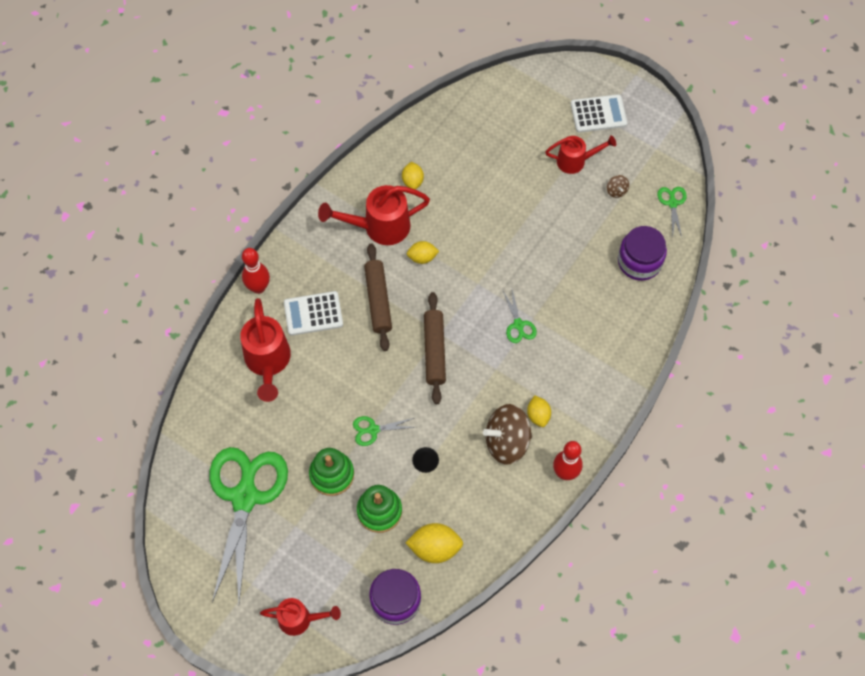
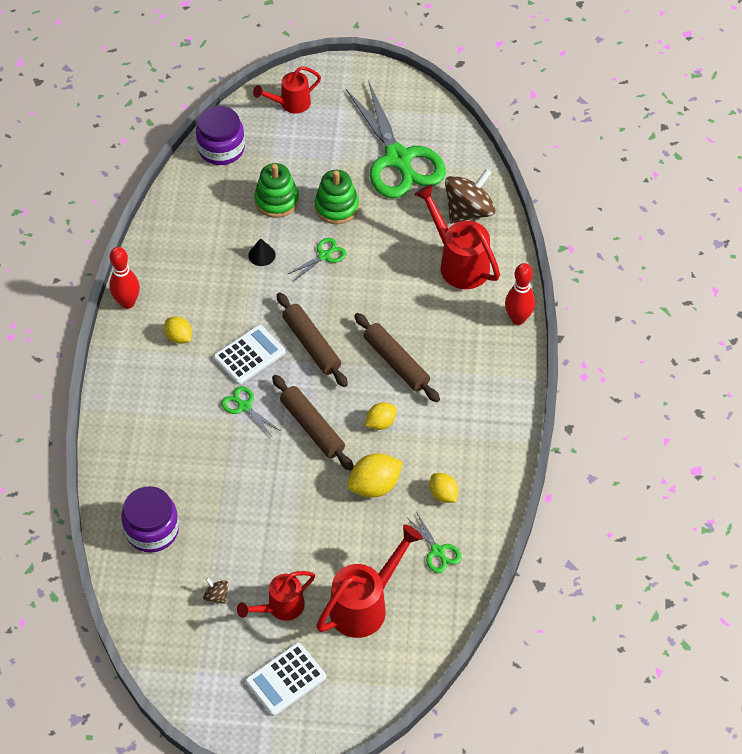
camera: 150 degrees right, 10 degrees down
(313, 314) = (449, 321): white calculator -> white calculator (249, 355)
(379, 227) = (444, 431): red watering can -> red watering can (365, 605)
(435, 548) = (211, 197): yellow lemon -> yellow lemon (374, 486)
(476, 280) = (312, 427): none -> brown rolling pin
(507, 441) = (196, 302): brown spinning top -> brown spinning top (468, 211)
(672, 203) = (146, 613): green scissors -> green scissors (438, 551)

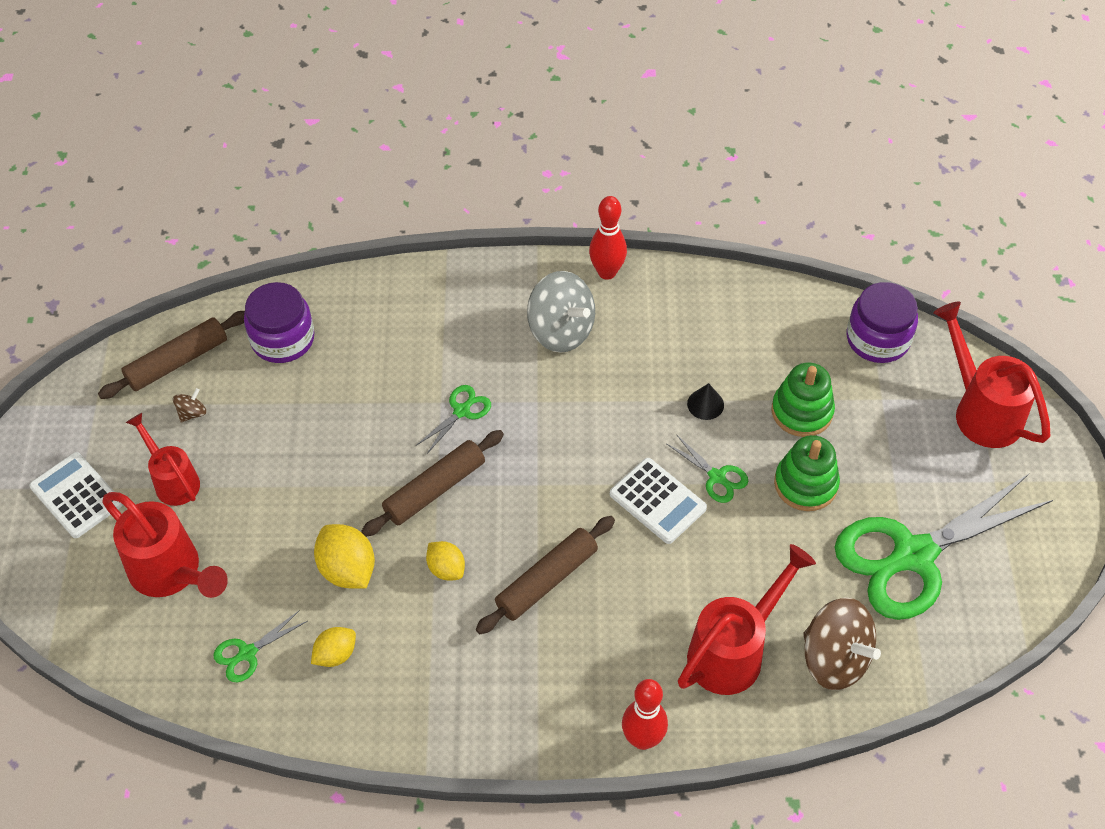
camera: 85 degrees right, 0 degrees up
(179, 337) = (561, 330): yellow lemon -> grey spinning top
(249, 355) = (541, 408): white calculator -> white calculator (657, 501)
(290, 104) = (981, 410): red watering can -> red watering can, size x1.56
(311, 345) = (565, 476): brown rolling pin -> brown rolling pin (177, 361)

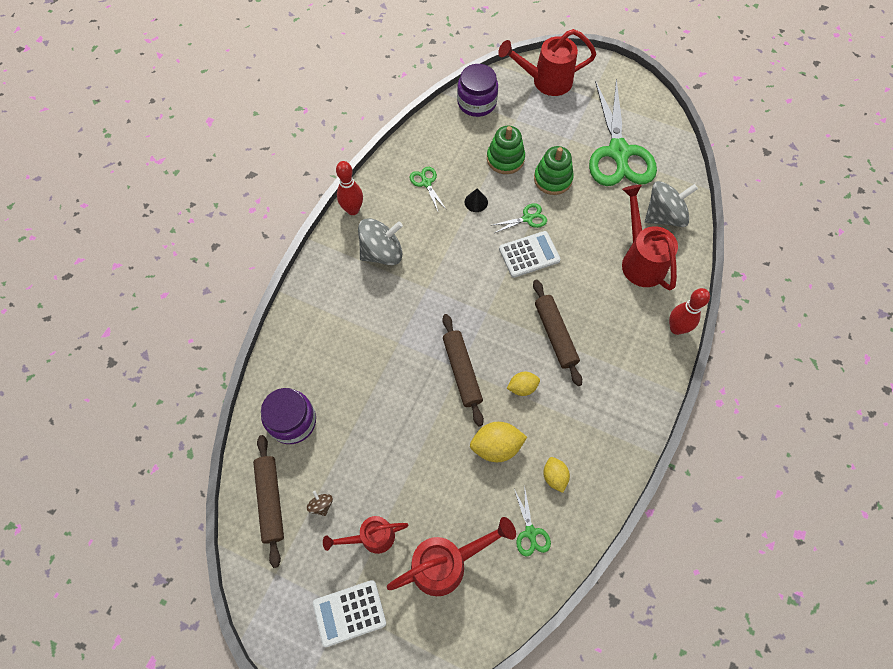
camera: 65 degrees left, 10 degrees up
(462, 411) = (411, 332): green scissors -> green scissors (426, 183)
(834, 658) = (664, 216): brown spinning top -> grey spinning top

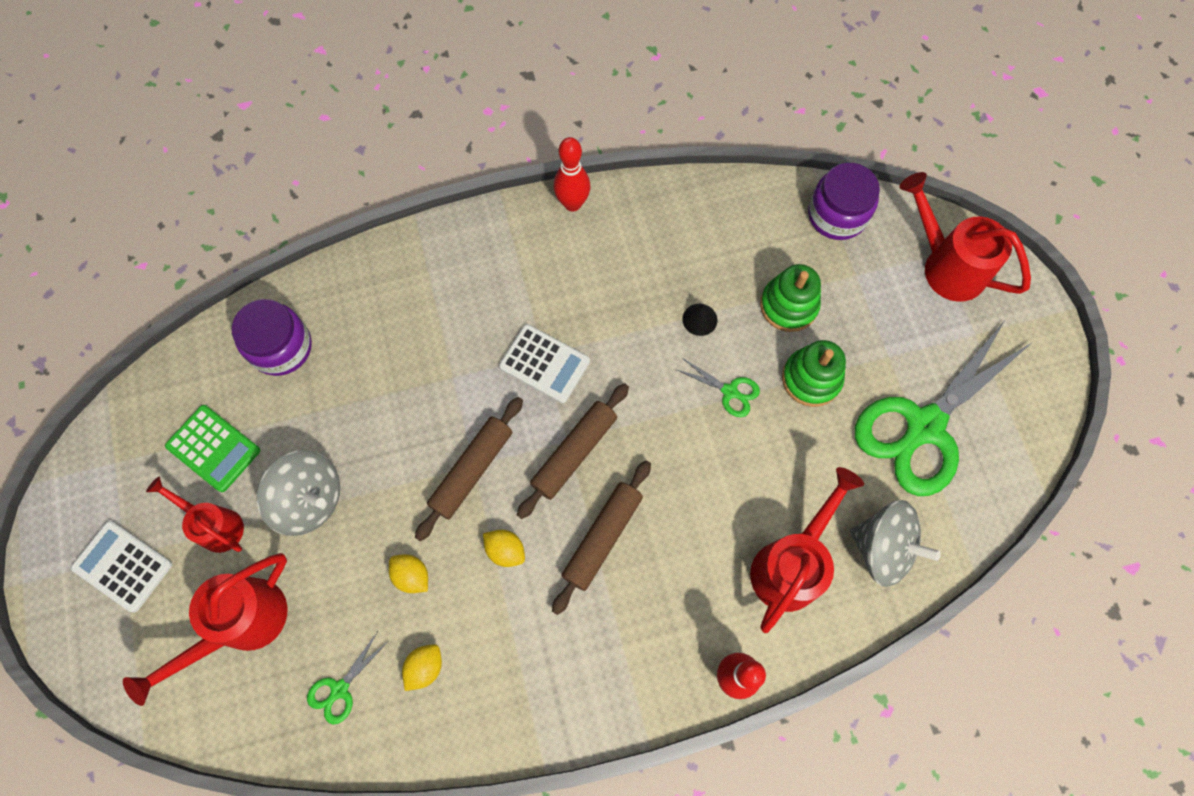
camera: 50 degrees right, 5 degrees up
(270, 501) = (183, 396): brown rolling pin -> brown rolling pin (574, 453)
(321, 505) = (214, 448): brown spinning top -> green calculator
(382, 253) = (546, 275): grey spinning top -> grey spinning top (310, 499)
(426, 183) = (676, 248): green scissors -> none
(446, 563) = (241, 624): red watering can -> red watering can turned 105 degrees clockwise
(496, 446) = (412, 576): yellow lemon -> yellow lemon, size x0.63
(529, 254) = (682, 430): white calculator -> white calculator (544, 364)

